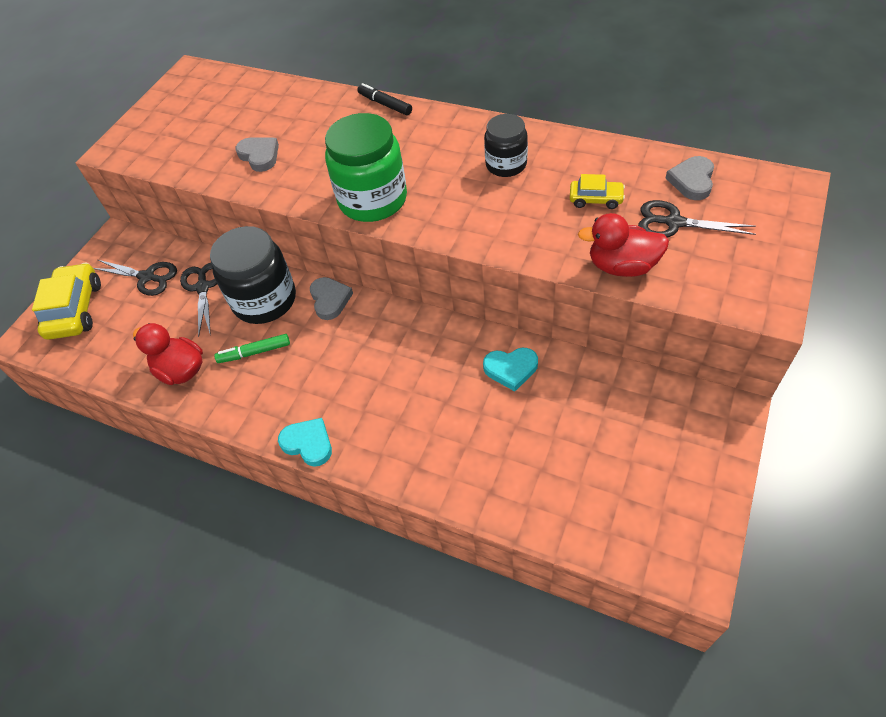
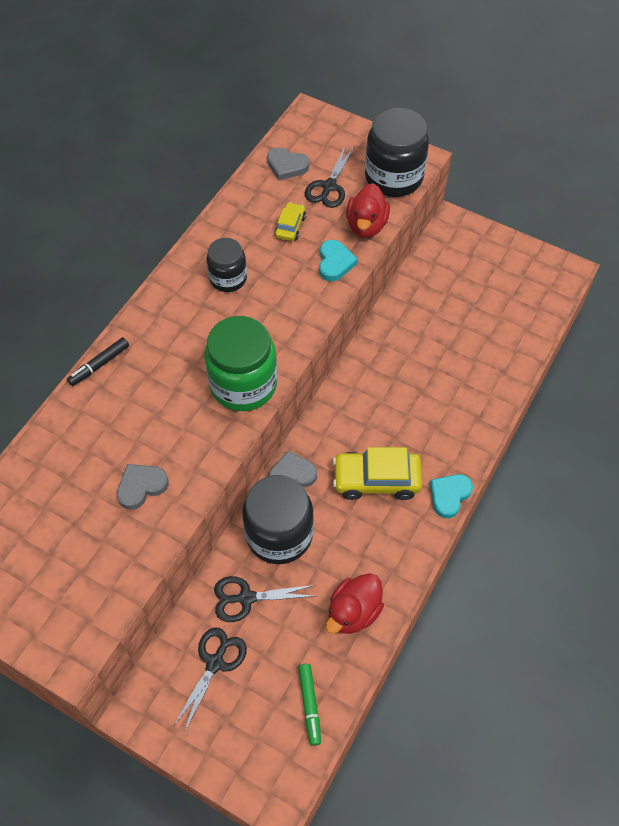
camera: 90 degrees left, 5 degrees up
(75, 310) = (245, 744): yellow car -> yellow car (376, 480)
(255, 352) = (344, 542): green marker -> green marker (309, 704)
(511, 369) = (396, 343): turquoise heart -> turquoise heart (335, 263)
(719, 283) = (394, 177): none -> black jar

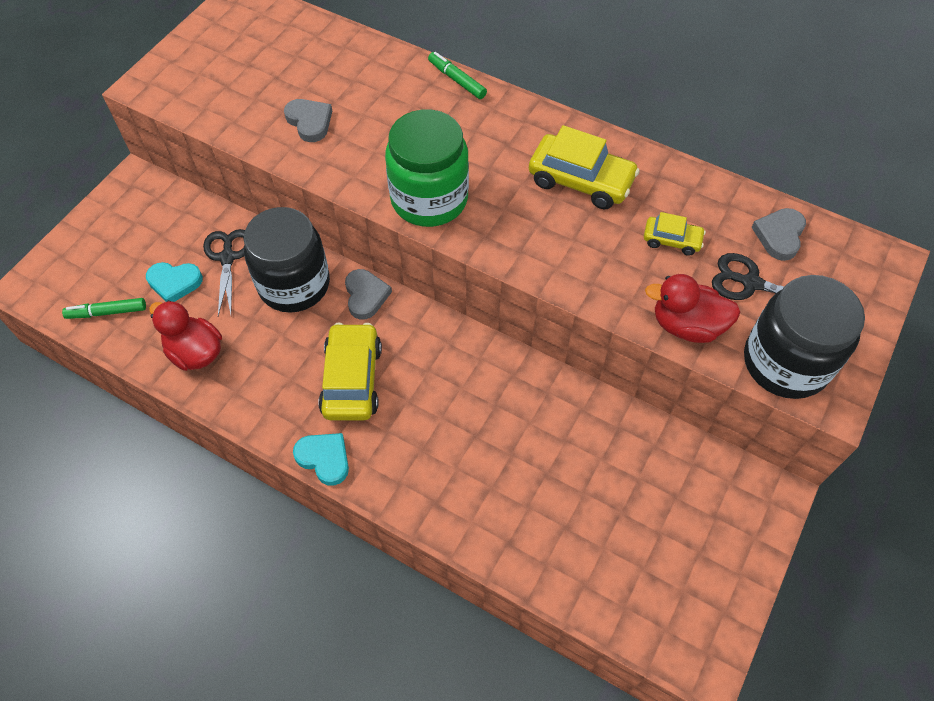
camera: 90 degrees right, 0 degrees up
(100, 365) = (457, 80): black marker -> green marker
(215, 663) = (166, 235): black scissors -> none
(228, 278) = (581, 180): black jar -> yellow car
(335, 263) = (616, 288): turquoise heart -> turquoise heart (174, 283)

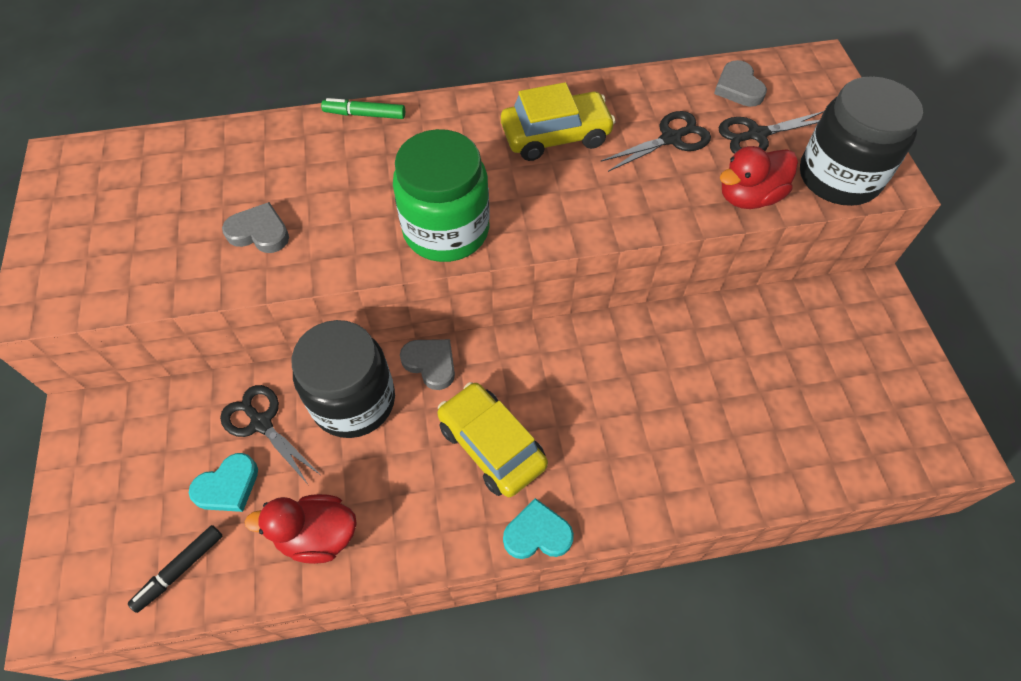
camera: 40 degrees left, 0 degrees up
(107, 312) = (180, 569): green marker -> black marker
(672, 240) = (671, 139): yellow car -> black scissors

